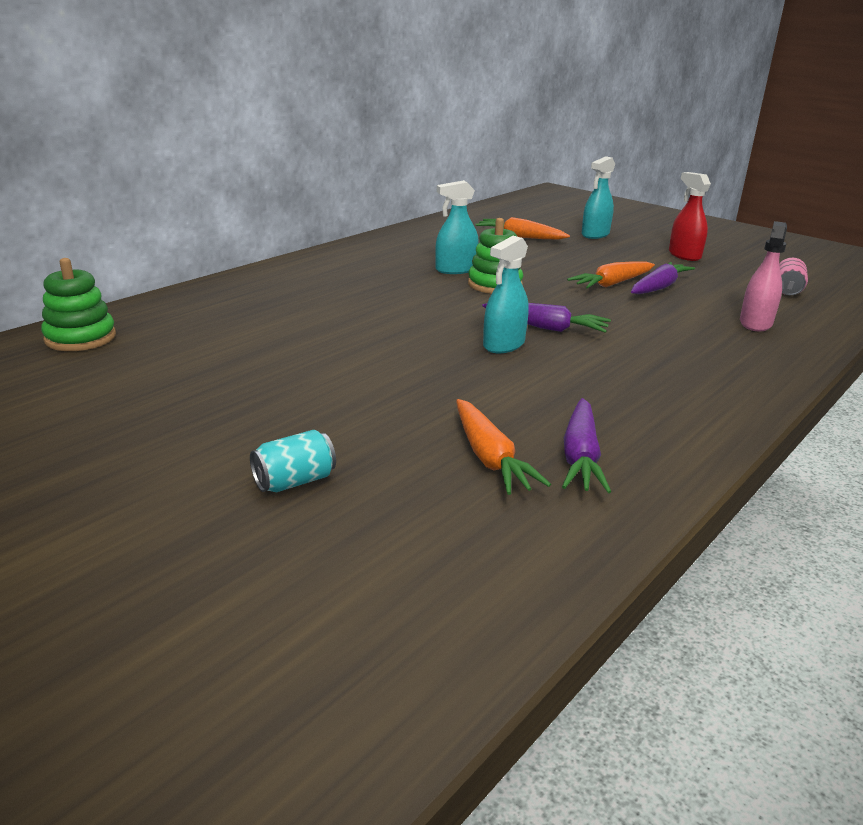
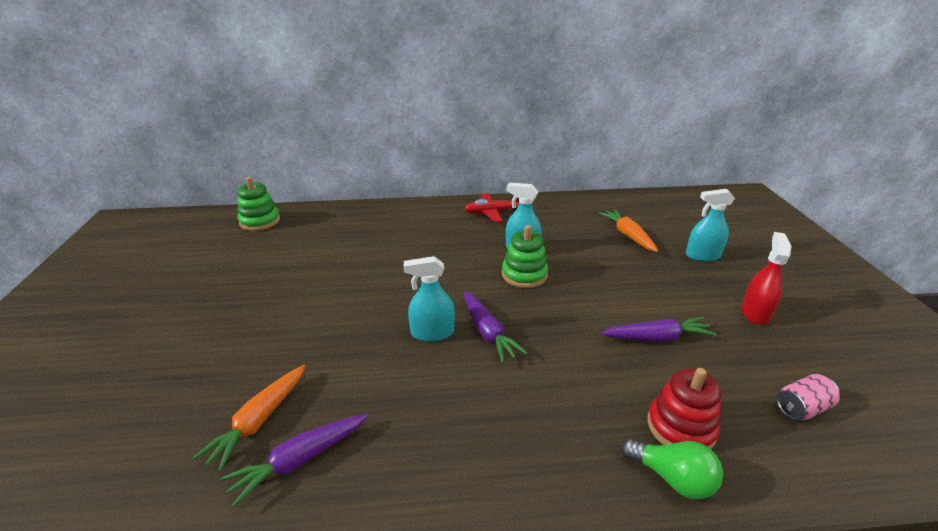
camera: 45 degrees right, 5 degrees up
(294, 481) = (166, 369): turquoise can -> none
(369, 253) = (492, 212): none -> red plane
(612, 284) = (620, 315): orange carrot -> none
(755, 323) = (681, 427): pink spray bottle -> red stacking toy
(795, 346) = (672, 478): none -> green light bulb

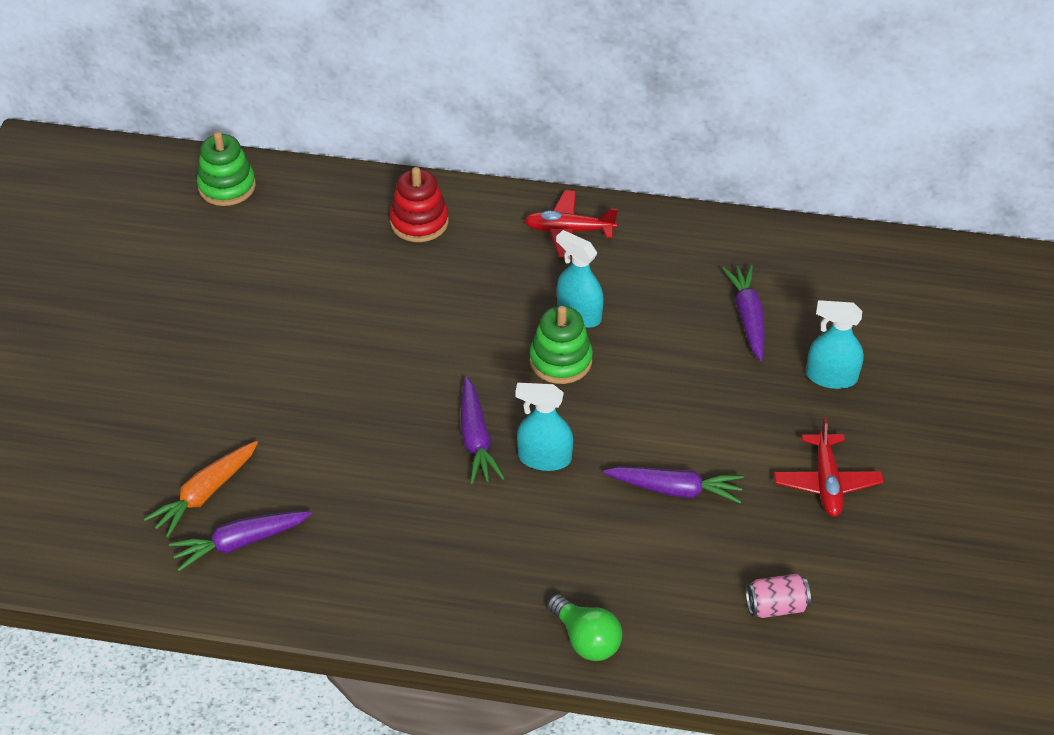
camera: 15 degrees right, 15 degrees up
(432, 333) = (410, 426): turquoise spray bottle -> turquoise spray bottle (544, 458)
(627, 235) = (748, 317): orange carrot -> purple carrot
(681, 427) = (628, 596): red stacking toy -> red stacking toy (419, 222)
(755, 313) = (826, 482): red spray bottle -> red plane

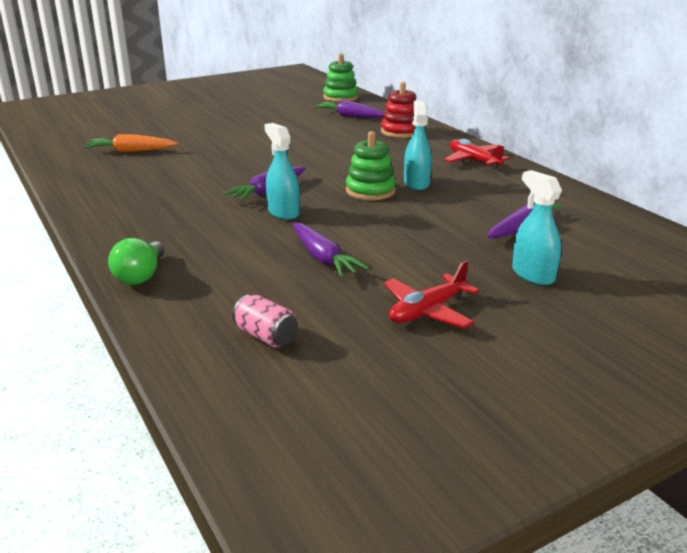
camera: 50 degrees right, 20 degrees down
(240, 543) = (106, 167): purple carrot -> purple carrot (350, 116)

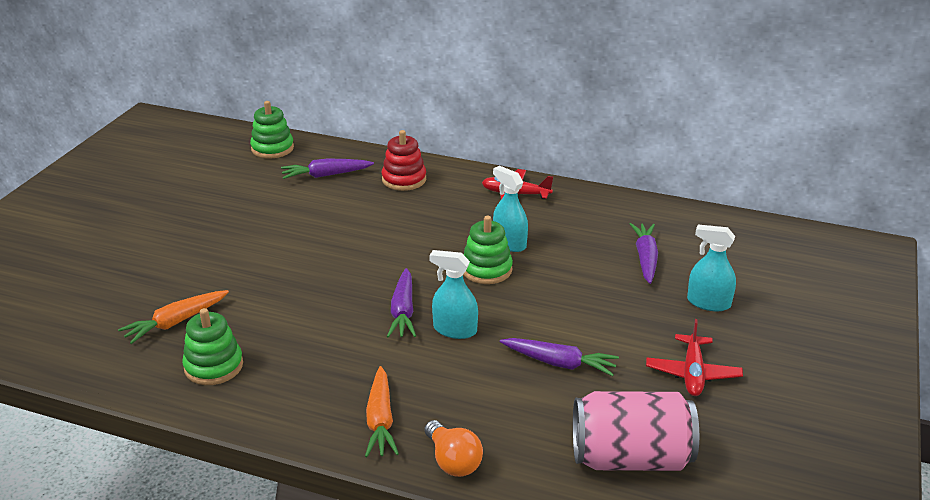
camera: 40 degrees left, 5 degrees up
(109, 175) = (214, 366): none -> green stacking toy
(141, 276) = (453, 461): green light bulb -> orange light bulb
(142, 236) = (380, 420): none -> orange carrot
(266, 336) = (630, 458): pink can -> pink can, size x2.17

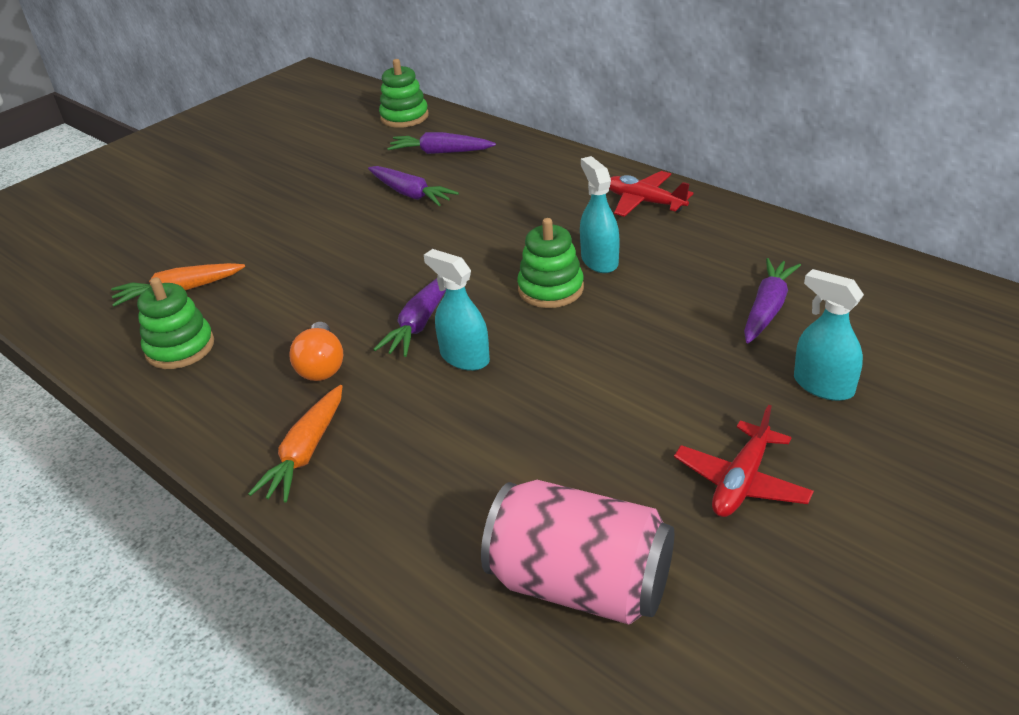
camera: 25 degrees right, 5 degrees up
(404, 179) = (523, 168): red stacking toy -> none
(453, 461) = (353, 527): orange light bulb -> orange light bulb (321, 366)
(559, 363) = (566, 427): purple carrot -> purple carrot (410, 194)

